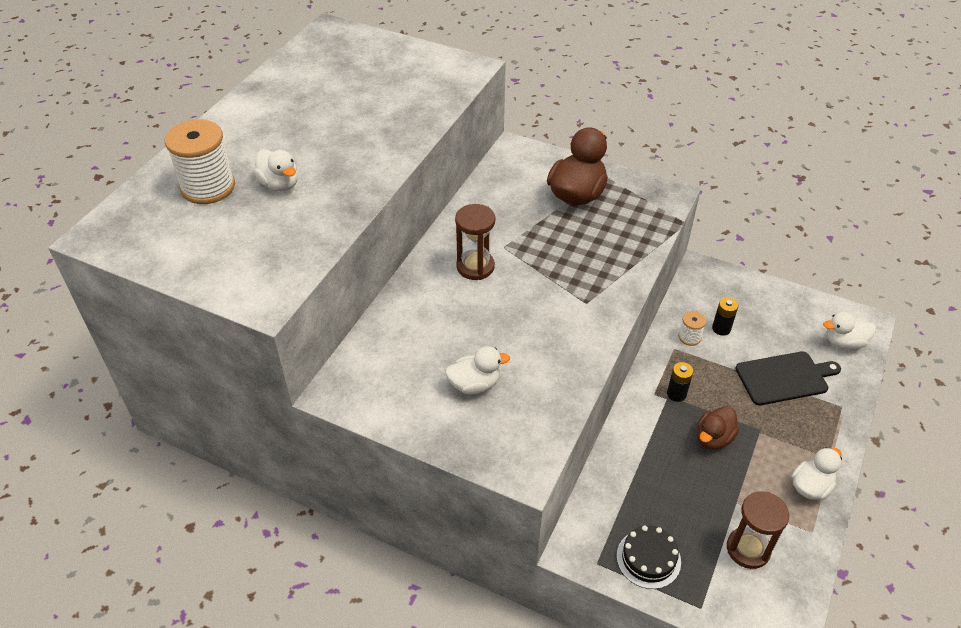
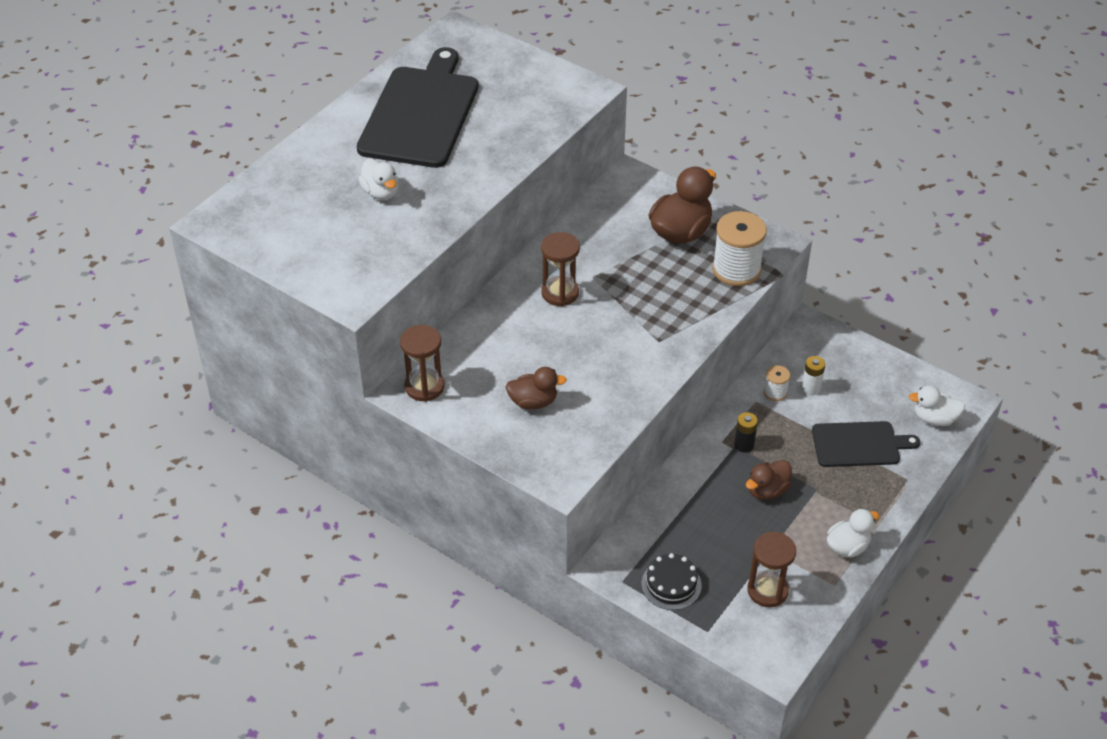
camera: 10 degrees right, 0 degrees up
(208, 187) = (315, 187): white spool -> white spool (736, 269)
(308, 105) = (421, 113): none -> black cutting board
(355, 384) = (424, 387): none -> brown hourglass
(475, 384) = (533, 402): white duck -> brown duck
(721, 328) = (811, 388): black battery -> white battery

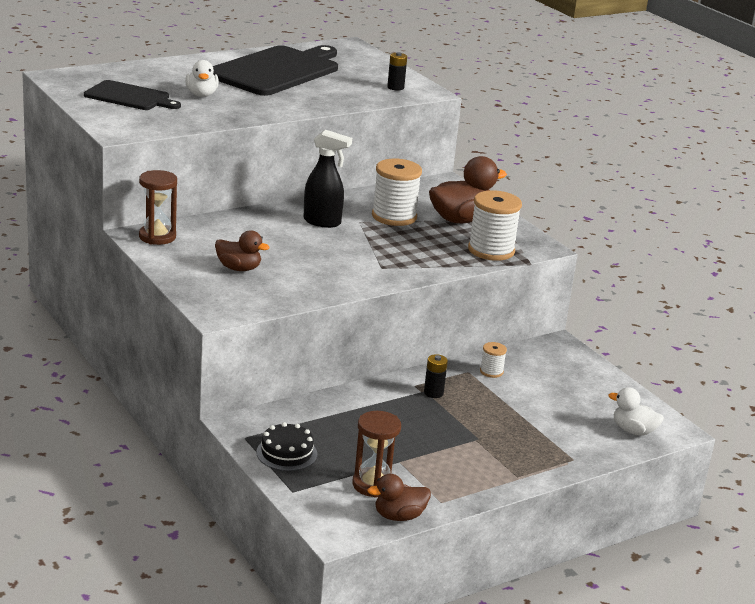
camera: 20 degrees right, 20 degrees down
(555, 95) = (395, 87): none -> black battery
(560, 293) = (322, 222): brown hourglass -> black spray bottle
(618, 254) = (394, 216): none -> white spool
(767, 490) = (430, 425): brown duck -> brown duck (399, 516)
(811, 388) = (527, 379): white battery -> none
(847, 546) = (476, 482): white duck -> none
(859, 444) = (544, 424): black cutting board -> black cutting board (129, 97)

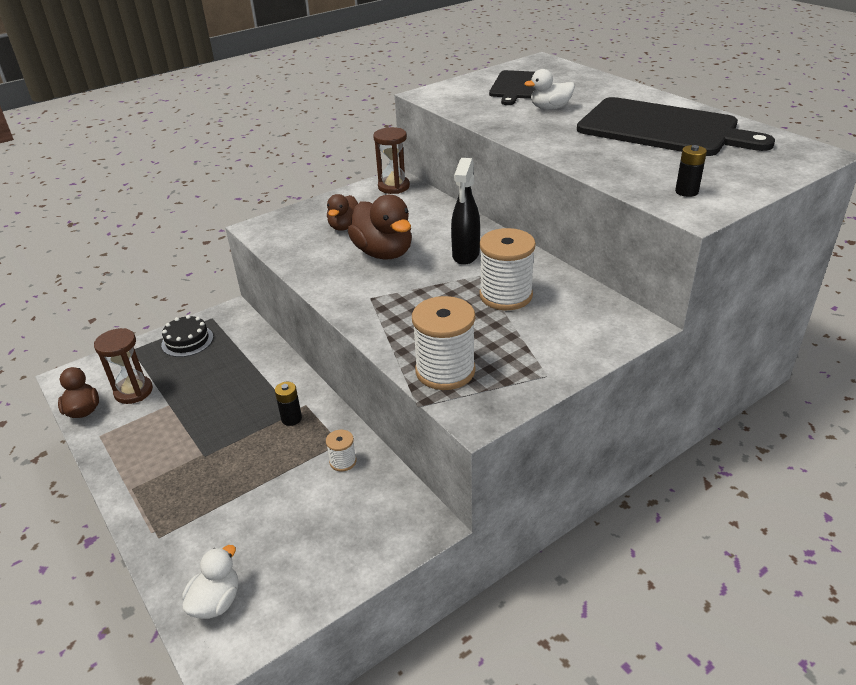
camera: 90 degrees right, 10 degrees up
(461, 220) = (525, 343): brown duck -> brown duck (384, 253)

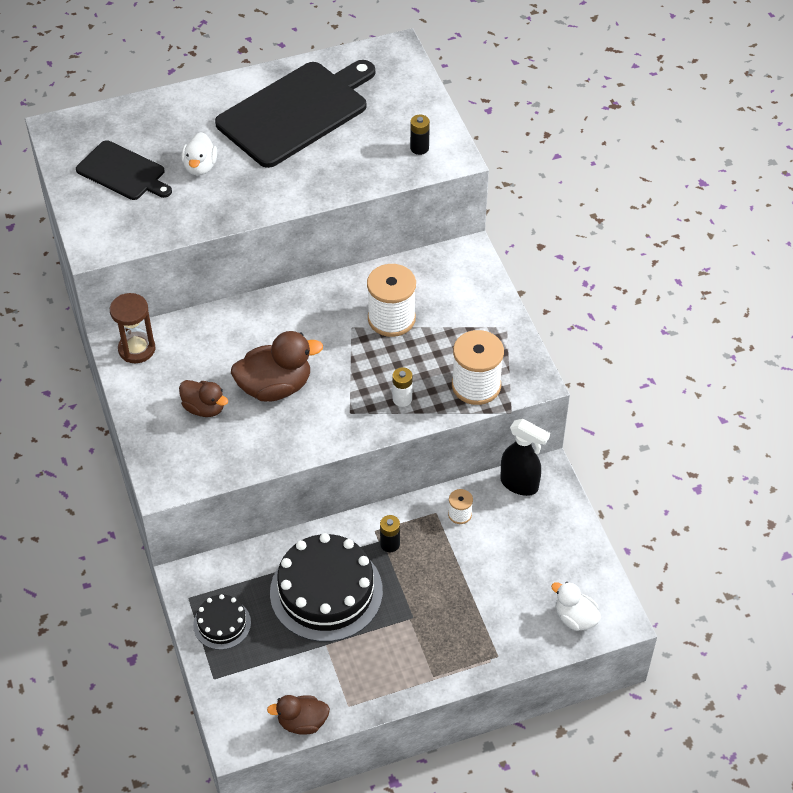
camera: 75 degrees left, 15 degrees up
(133, 391) = (291, 676): brown hourglass -> none
(228, 390) = (326, 591): none -> black cake
(402, 325) = (402, 399): none -> white battery
(465, 255) = (312, 327): black spray bottle -> black spray bottle (520, 484)

